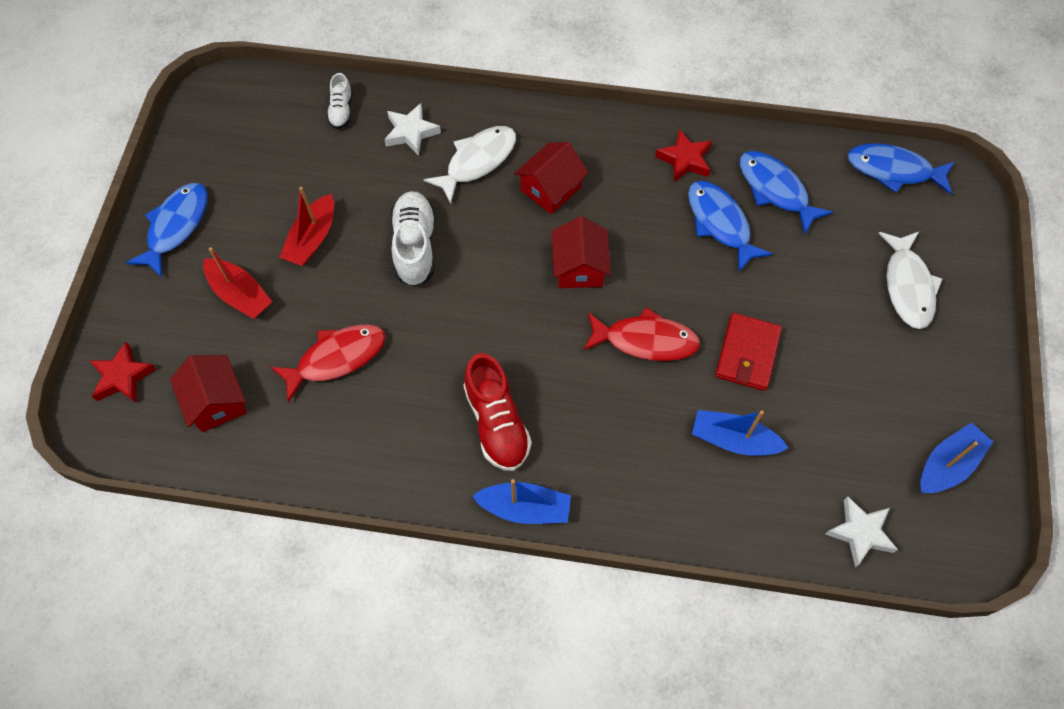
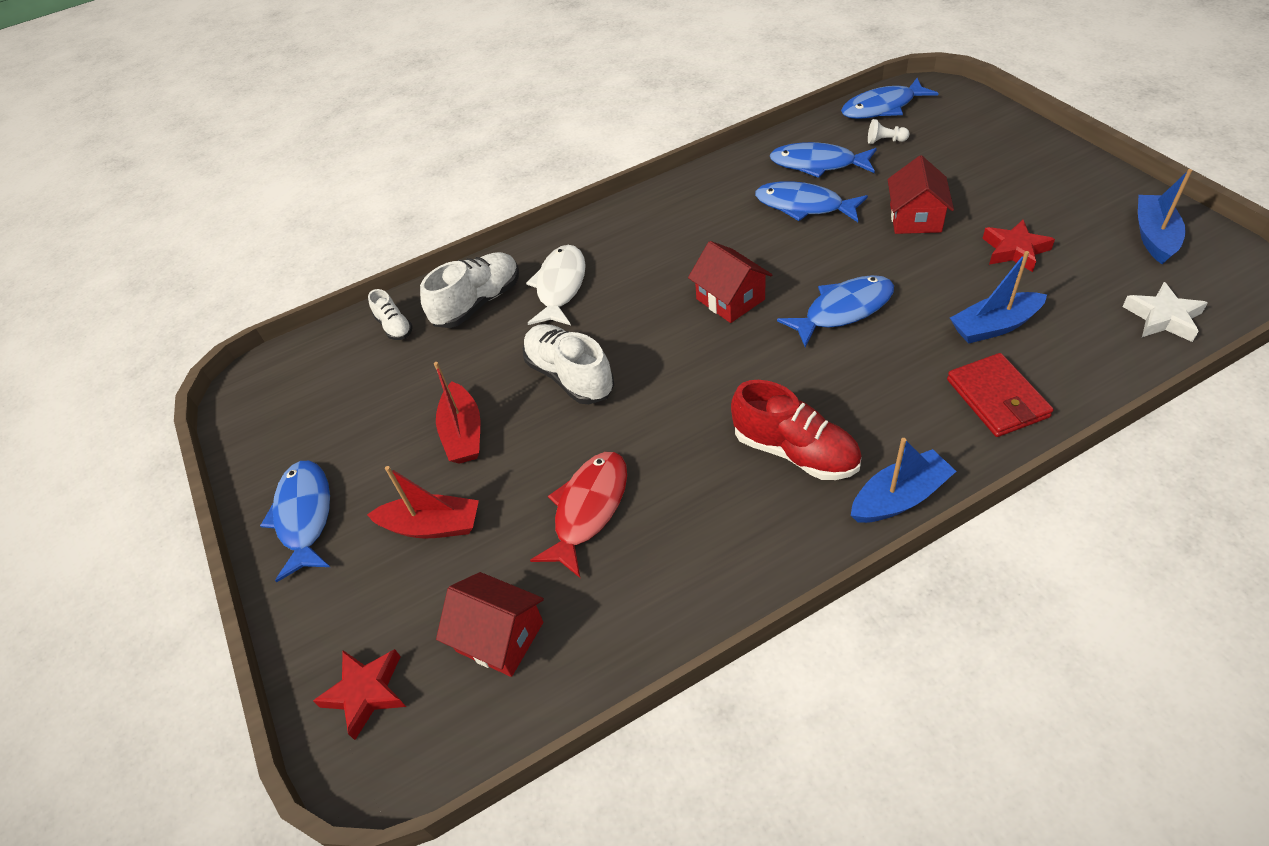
camera: 30 degrees left, 15 degrees down
(411, 132) = (478, 303): white star -> white shoe
(550, 189) = (644, 266): red house -> red house (915, 218)
(645, 340) = (843, 310): red fish -> blue fish
(684, 159) = (728, 187): red star -> red star (1014, 250)
(747, 354) = (929, 267): red wallet -> red wallet (997, 398)
(854, 208) = (885, 141): none -> white pawn
(907, 286) = (980, 159): white fish -> none

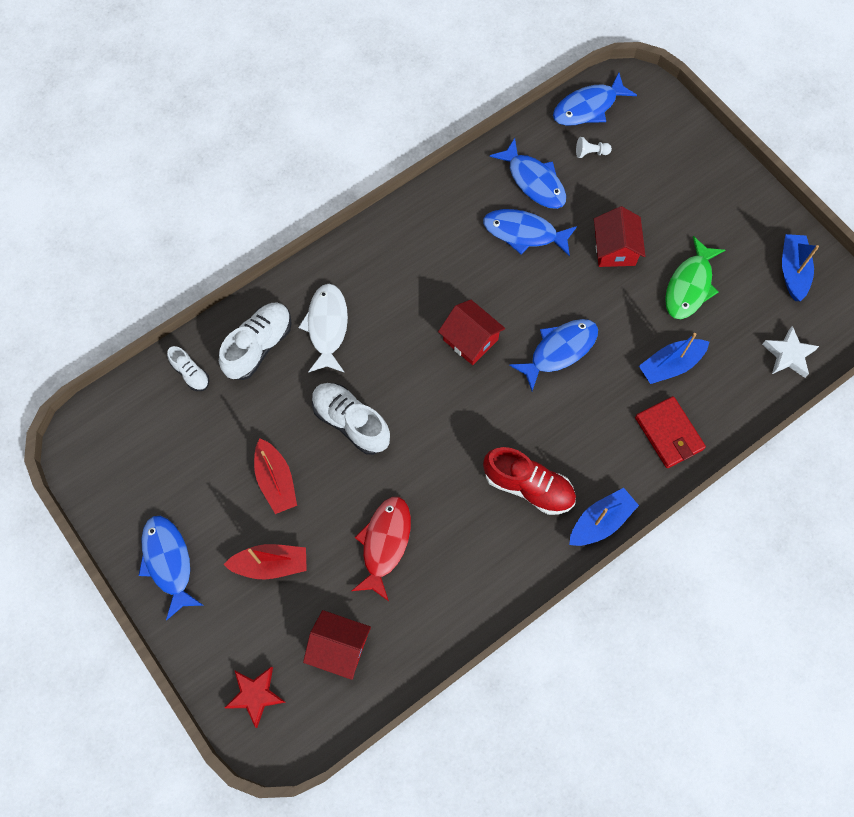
camera: 15 degrees left, 20 degrees up
(817, 164) = (534, 181): blue fish -> blue fish turned 135 degrees counterclockwise
(1014, 250) = (689, 286): red star -> green fish

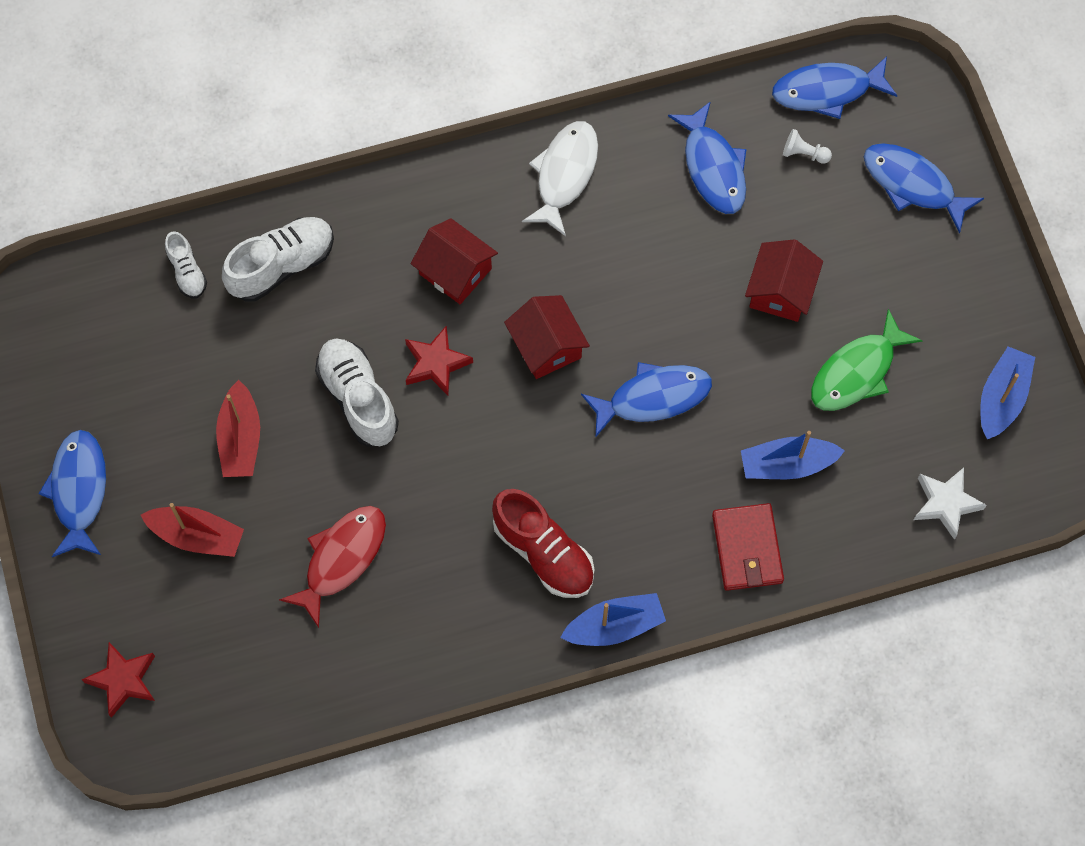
camera: 20 degrees right, 0 degrees up
(327, 327) = (374, 269): white fish -> white fish (564, 174)
(339, 647) = (240, 661): red house -> red house (455, 271)
(397, 378) = (436, 363): none -> red star
(524, 233) = (671, 232): blue fish -> blue fish (913, 185)

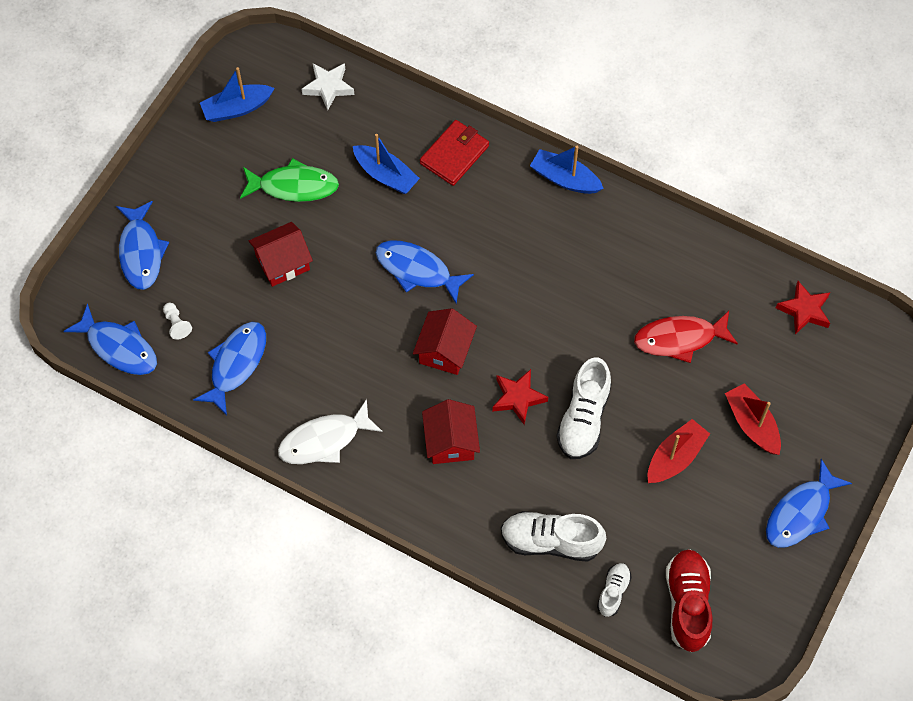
camera: 135 degrees left, 5 degrees down
(123, 680) = (865, 382): red star -> red star (804, 310)
(543, 552) = (564, 245): red shoe -> red shoe (687, 604)

